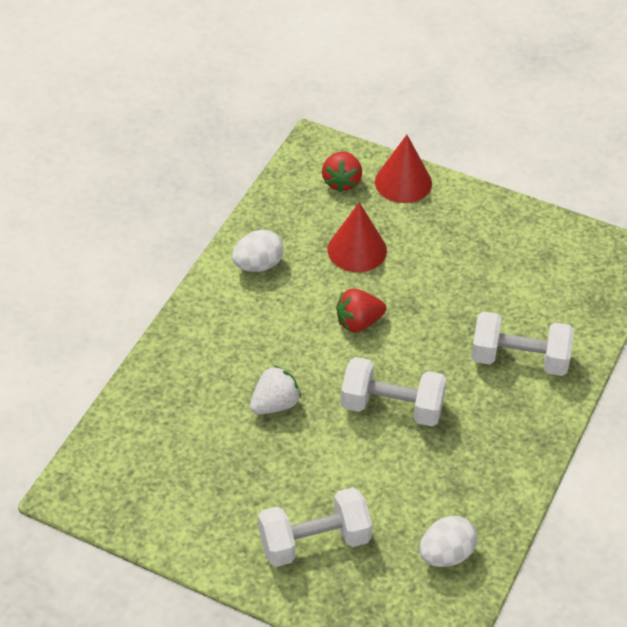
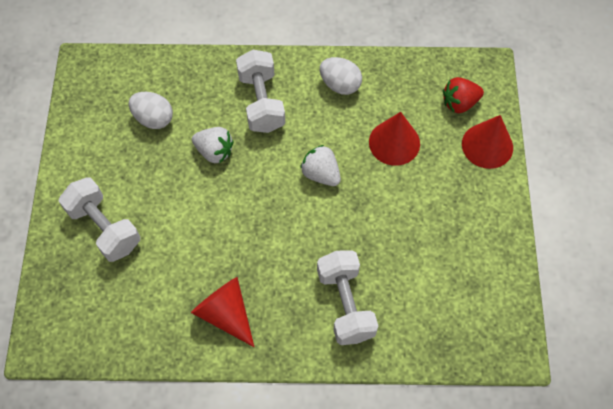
camera: 65 degrees right, 15 degrees up
(359, 322) = (321, 174): red strawberry -> white strawberry
(392, 407) = (250, 230): white dumbbell -> white dumbbell (261, 102)
(446, 554) = (129, 321): white egg -> white egg (153, 119)
(480, 463) = (226, 313): none -> red cone

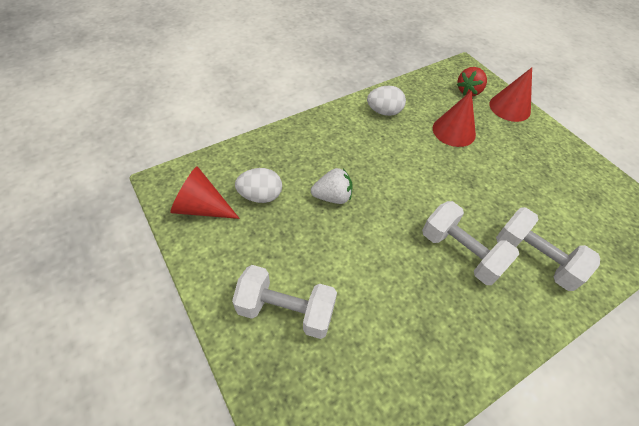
camera: 35 degrees left, 10 degrees down
(226, 313) = (457, 323): red cone -> red cone (202, 207)
(261, 102) = (338, 146): white dumbbell -> white dumbbell (461, 253)
(321, 174) = (426, 174): white strawberry -> none

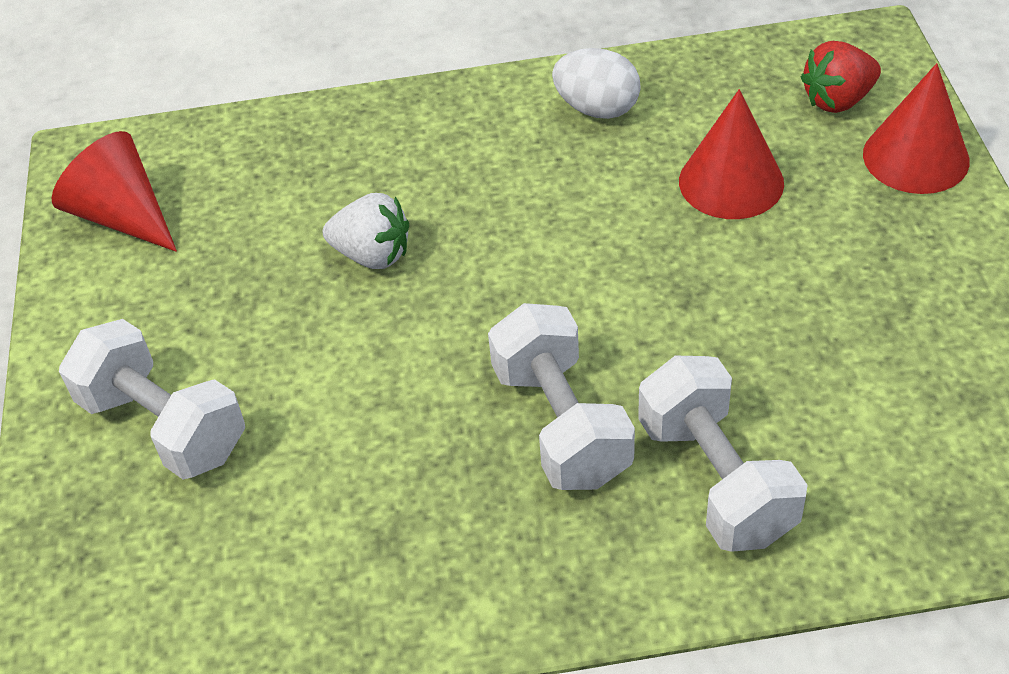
camera: 30 degrees right, 5 degrees down
(260, 196) = (238, 220): white egg -> none

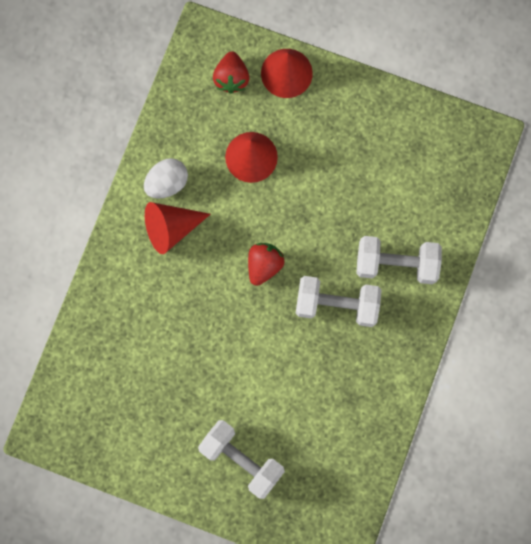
camera: 65 degrees left, 30 degrees up
(123, 216) = (98, 430): red cone -> red cone (171, 228)
(164, 426) = (241, 460): white dumbbell -> white dumbbell turned 60 degrees clockwise
(372, 255) = (197, 331): white strawberry -> none
(555, 286) = (264, 265): none -> red strawberry

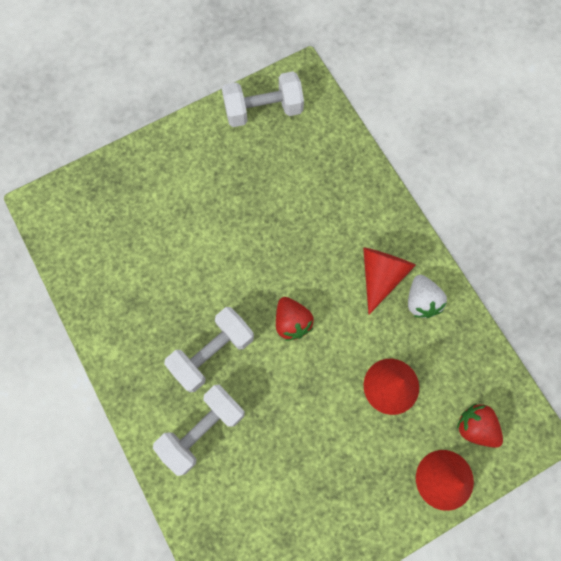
camera: 130 degrees right, 5 degrees down
(167, 183) = (421, 301): white egg -> white strawberry
(241, 460) = (162, 188): white dumbbell -> white dumbbell (263, 110)

